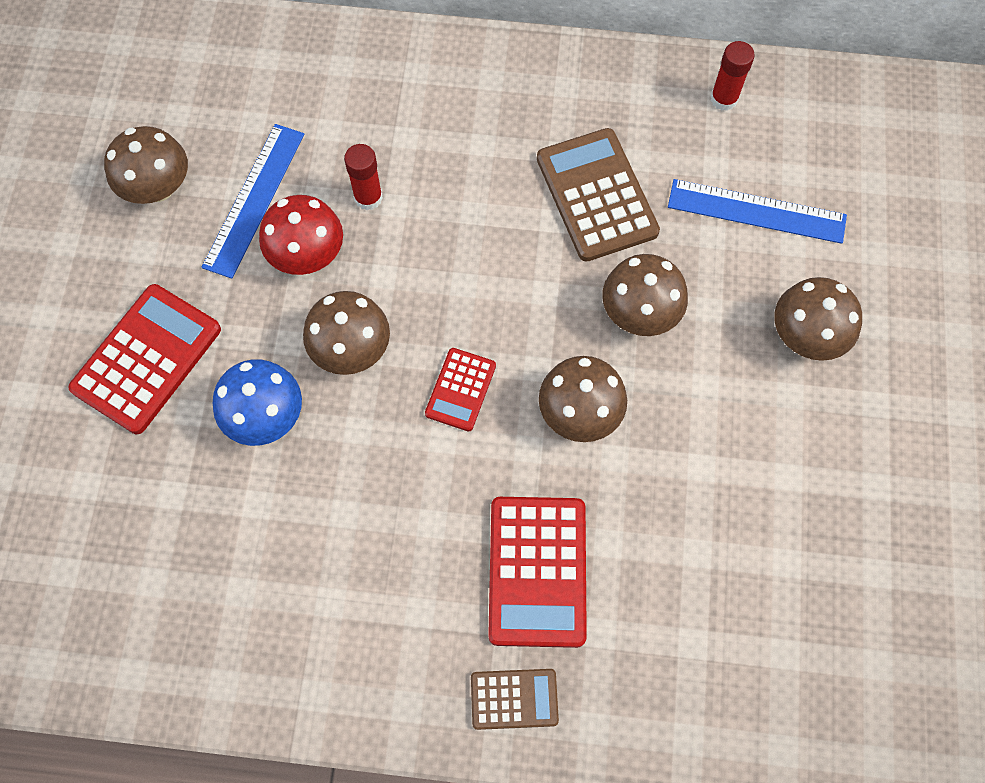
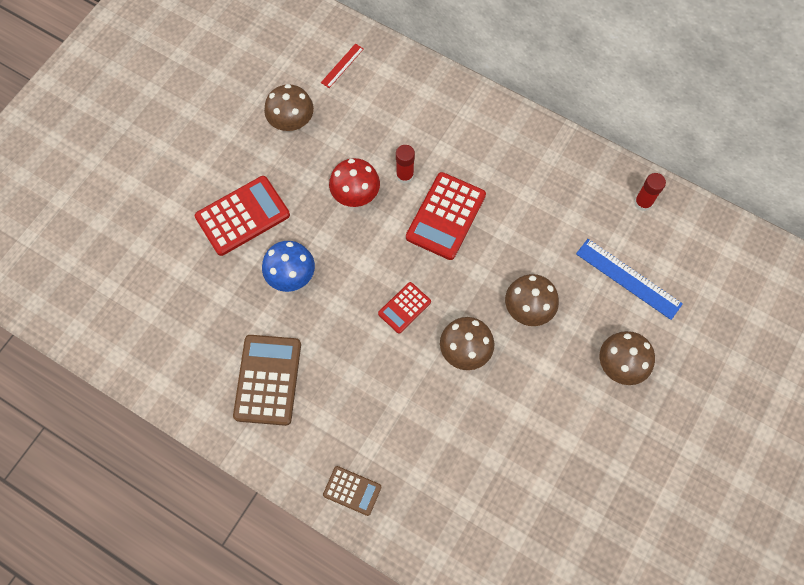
camera: 25 degrees right, 0 degrees up
(198, 76) = (342, 65): none -> red ruler
(254, 199) = (341, 150): blue ruler -> none
(351, 349) = (355, 258): brown mushroom -> none
(537, 571) = (398, 428): red calculator -> red calculator (446, 216)
(596, 195) = (537, 229): brown calculator -> brown calculator (267, 380)

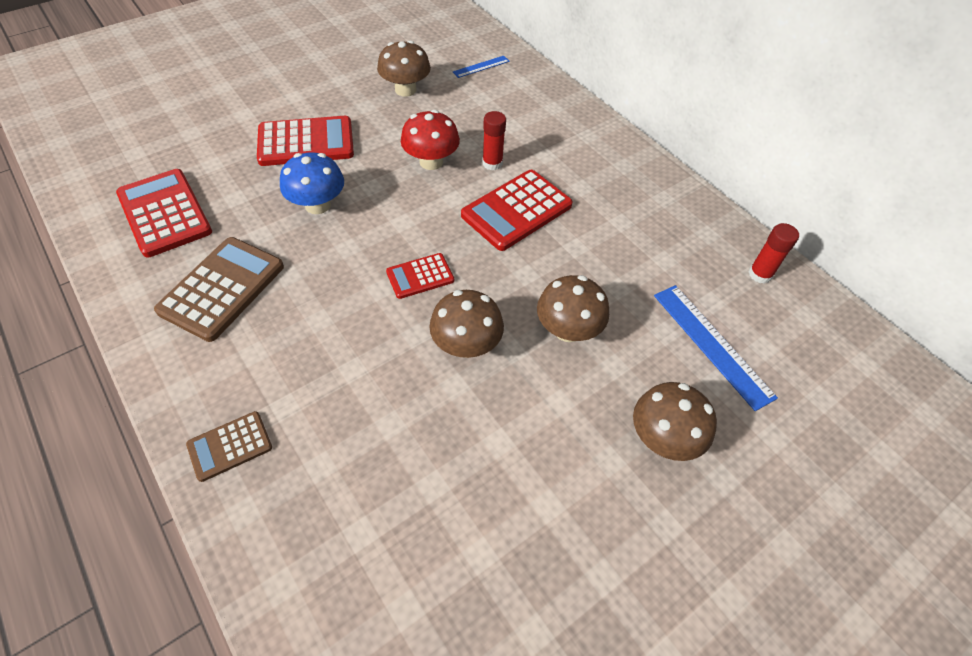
camera: 20 degrees right, 15 degrees down
(177, 334) = (164, 213): none -> red calculator
(342, 65) = (481, 66): red ruler -> blue ruler
(352, 490) = (230, 446): brown calculator -> brown calculator turned 105 degrees clockwise

